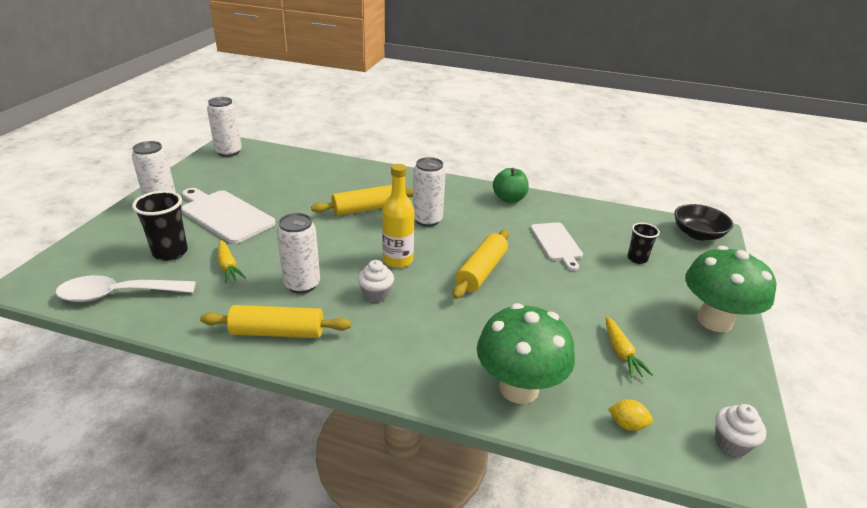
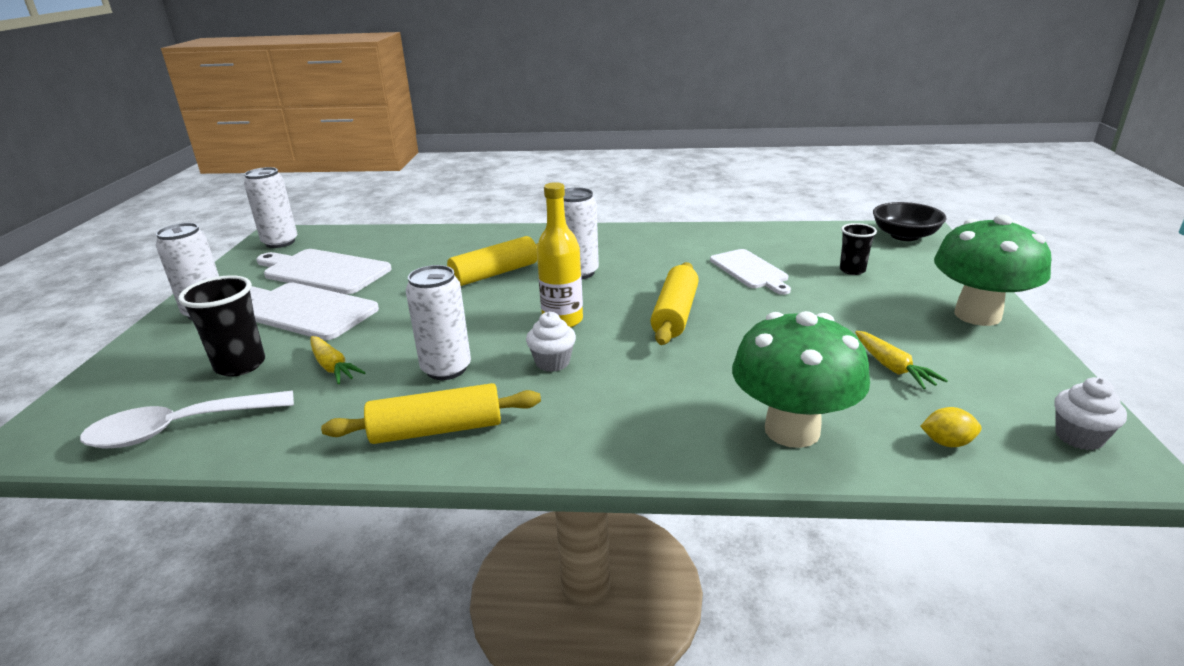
camera: 10 degrees left, 5 degrees down
(249, 184) = (323, 271): none -> white cutting board
(509, 199) = (668, 236): green apple -> none

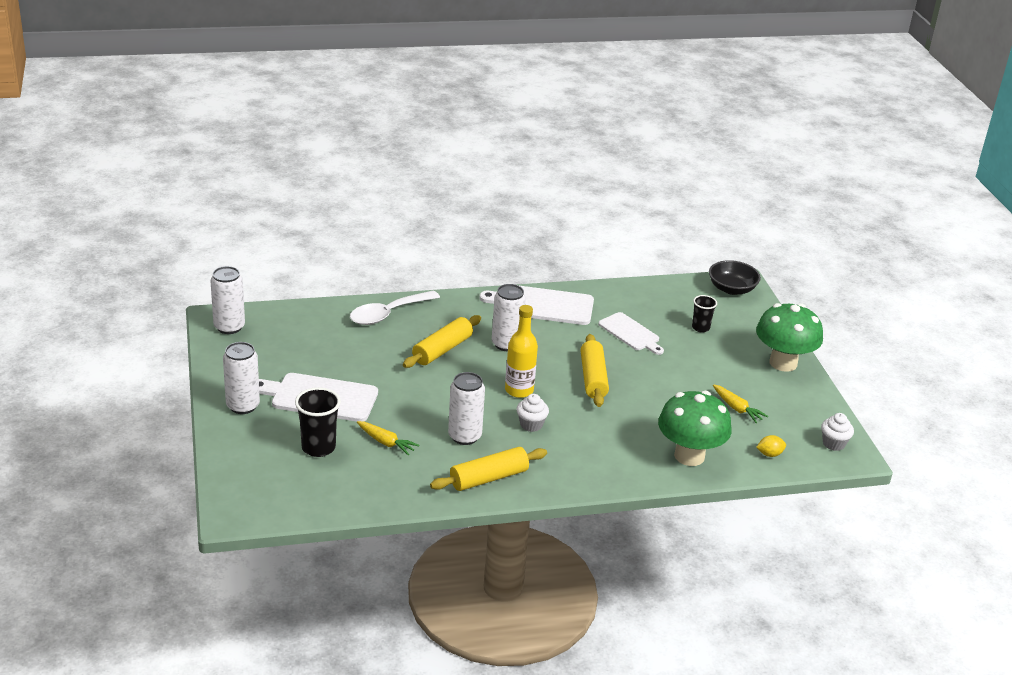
camera: 20 degrees left, 5 degrees up
(179, 428) = (325, 495): white spoon -> white spoon (388, 314)
(323, 271) = (299, 357): white cutting board -> white cutting board (543, 305)

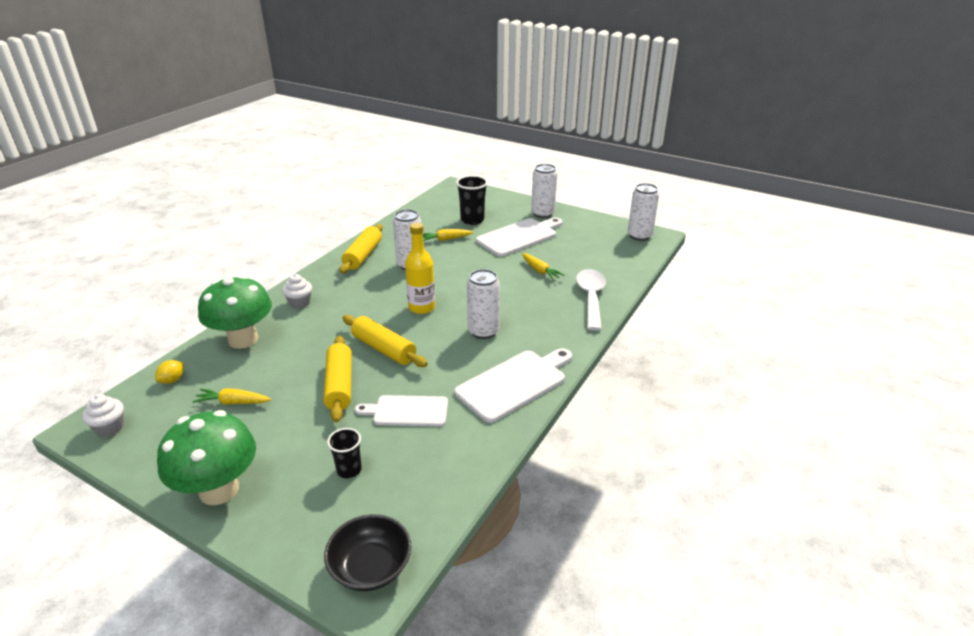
camera: 135 degrees right, 0 degrees up
(375, 356) = (540, 271): none -> yellow carrot
(442, 350) = (513, 299): yellow rolling pin -> yellow rolling pin (339, 385)
(531, 425) = (381, 293): white cupcake -> white cupcake (300, 303)

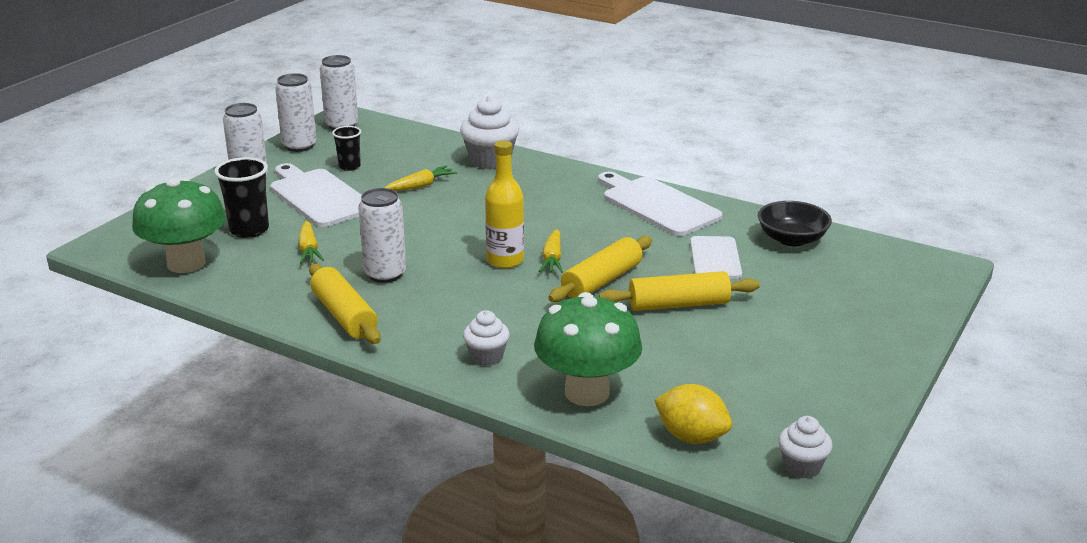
camera: 90 degrees left, 5 degrees down
(172, 380) = (691, 437): yellow lemon -> yellow lemon, size x1.73
(219, 490) = (870, 359): green mushroom -> green mushroom (186, 263)
(233, 402) = (727, 376): yellow carrot -> yellow carrot (552, 259)
(349, 470) = (813, 286): black cup -> black cup (349, 166)
(363, 255) = (344, 315): yellow rolling pin -> yellow rolling pin turned 45 degrees clockwise
(371, 567) = (920, 266): black bowl -> black bowl (792, 239)
(483, 331) = (561, 221): white can -> white can (299, 146)
(591, 298) = (490, 160): white spoon -> white cupcake

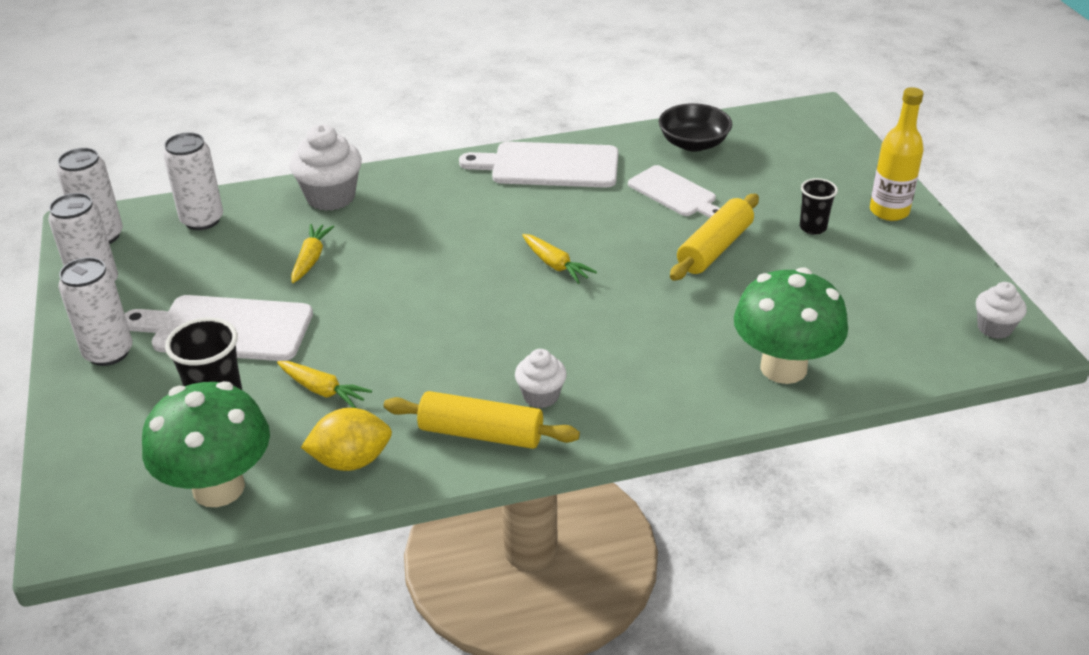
camera: 45 degrees left, 10 degrees up
(349, 166) = (198, 278): black cup -> black cup (813, 228)
(385, 274) = (442, 369): white can -> white can (202, 220)
(486, 357) = (663, 389): white cupcake -> white cupcake (541, 396)
(505, 260) = (521, 290): yellow bottle -> yellow bottle (889, 211)
(602, 281) = (627, 262): yellow rolling pin -> none
(691, 437) = (903, 353): yellow lemon -> yellow lemon (351, 461)

